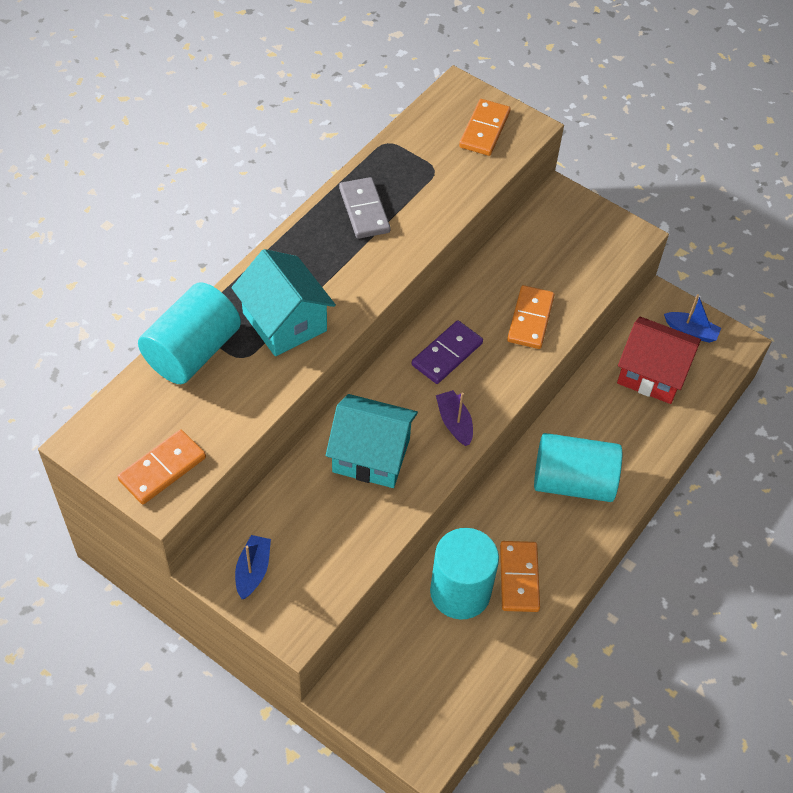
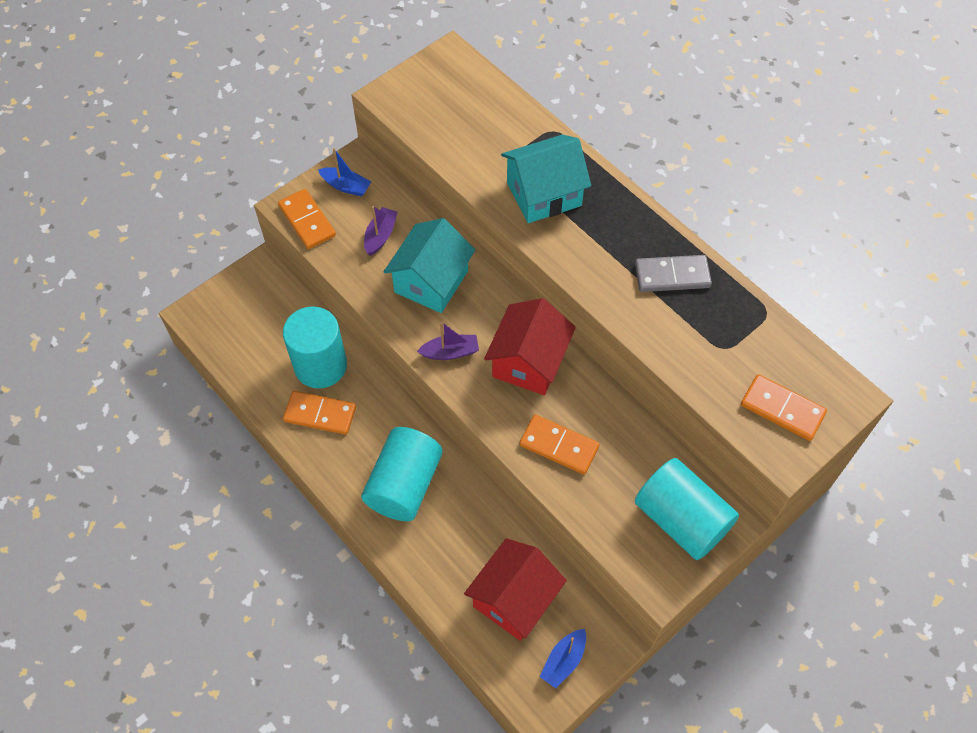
camera: 105 degrees right, 5 degrees up
(162, 469) = (413, 99): orange domino -> orange domino (307, 221)
(192, 351) = (524, 127): turquoise cylinder -> turquoise cylinder (681, 519)
(319, 518) = (380, 236): none -> purple boat
(447, 354) = (528, 362): purple domino -> red house

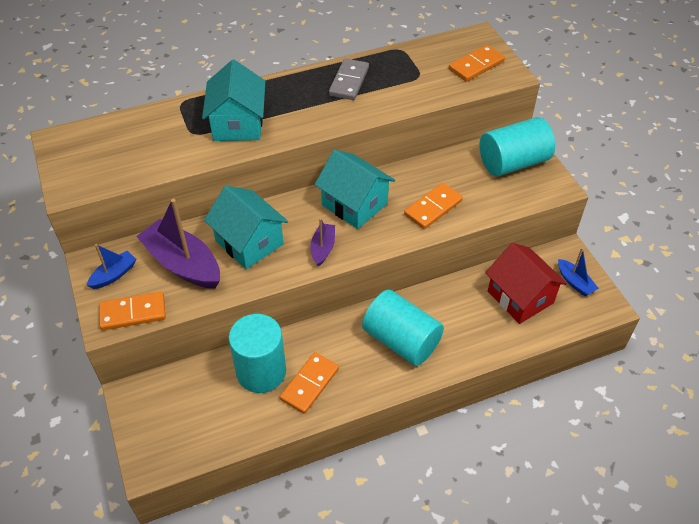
camera: 70 degrees left, 10 degrees down
(380, 236) = (183, 264): purple boat -> purple boat, size x1.96
(528, 362) = (354, 204): red house -> turquoise house

